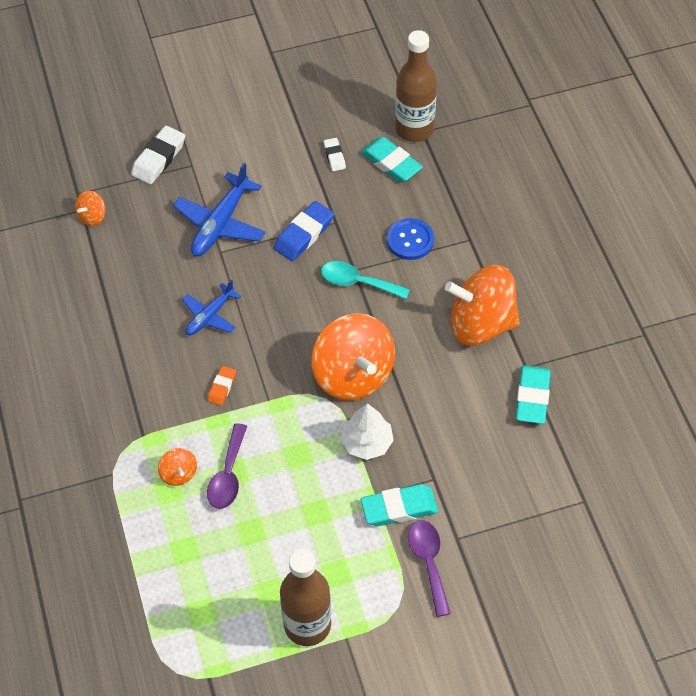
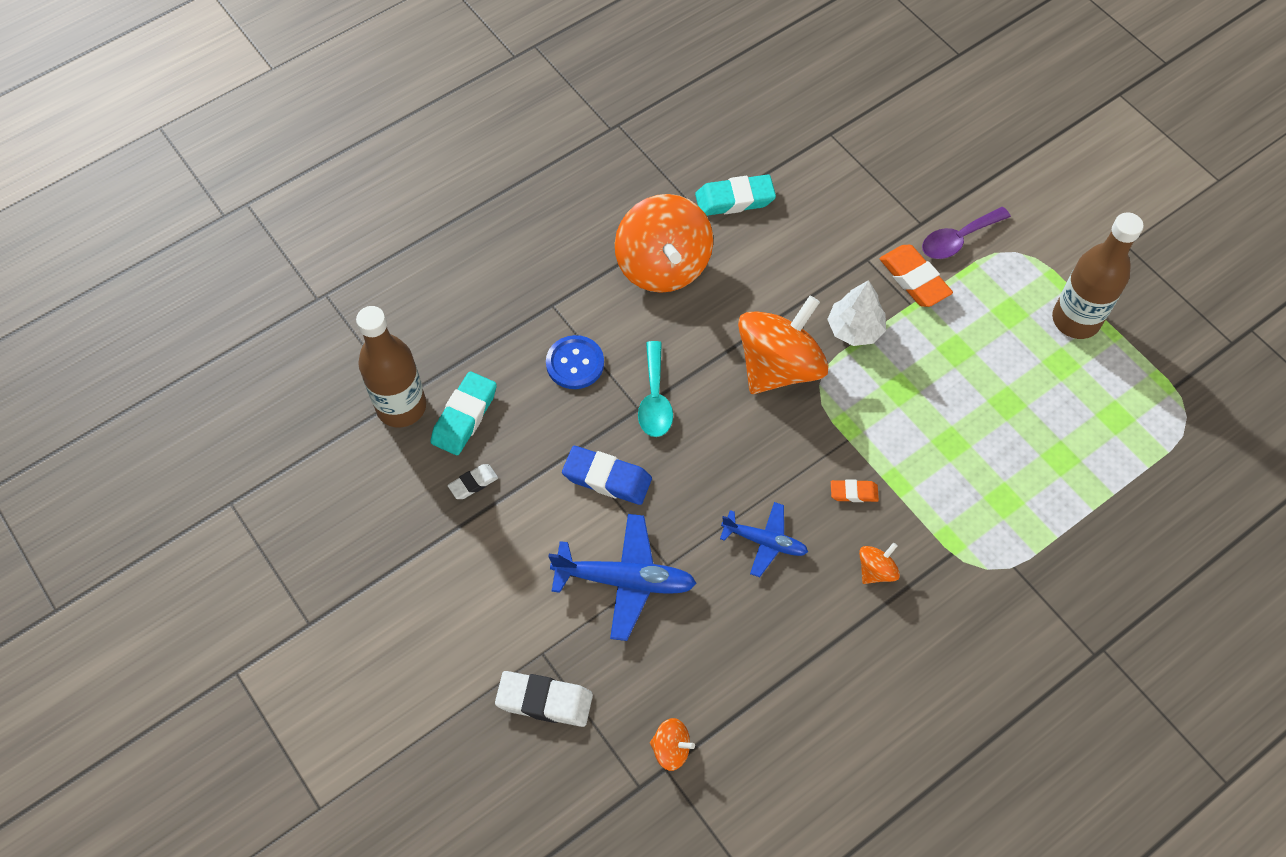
camera: 110 degrees left, 5 degrees up
(179, 474) = (979, 497): orange spinning top -> orange spinning top (876, 570)
(228, 475) = (956, 447): purple spoon -> none
(399, 508) = (914, 279): turquoise eraser -> orange eraser

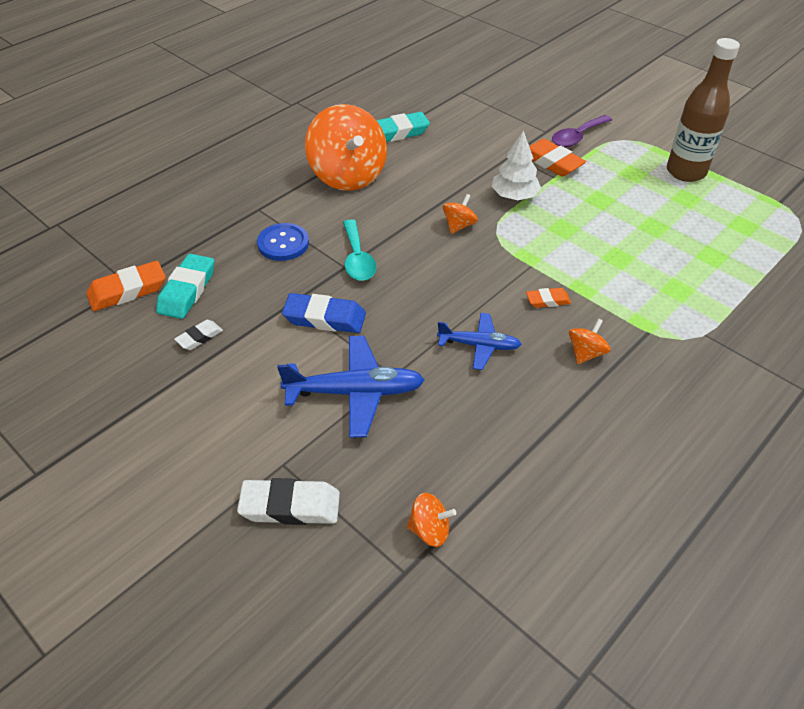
camera: 10 degrees left, 15 degrees down
(401, 407) = (128, 291): brown bottle -> orange eraser
(779, 366) = (459, 225): orange spinning top -> orange spinning top, size x0.43

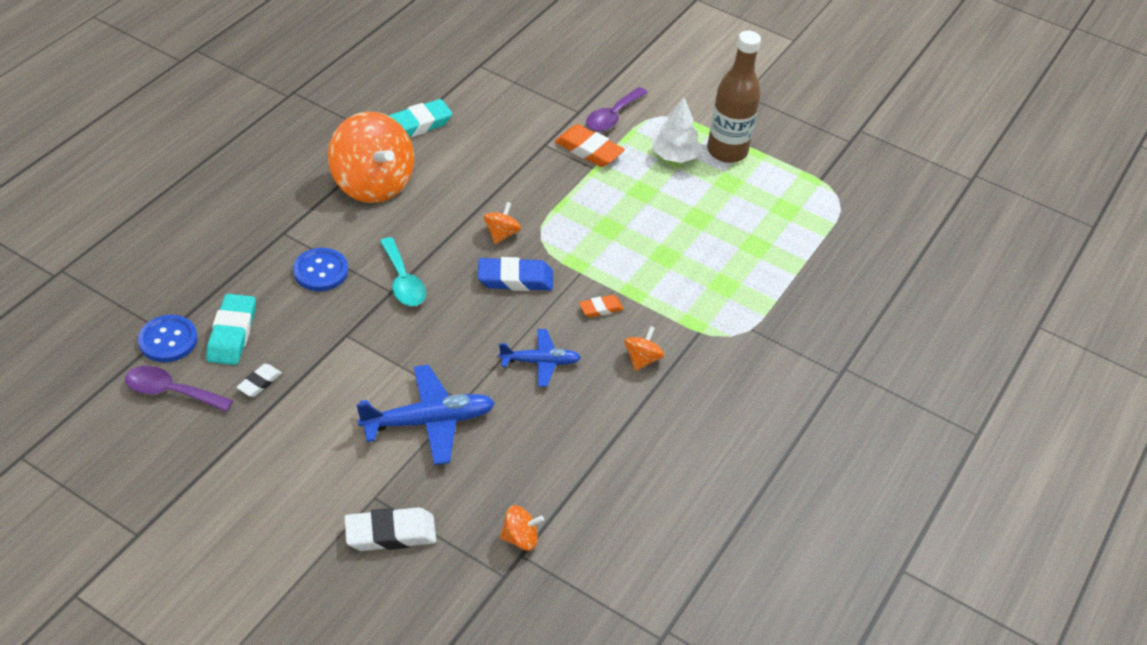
camera: 15 degrees left, 0 degrees up
(115, 337) = (171, 391): none -> purple spoon
(128, 291) = (168, 340): orange eraser -> blue button
(325, 318) = (383, 349): blue eraser -> blue eraser (515, 279)
(514, 196) = (554, 194): white tree -> white tree (674, 156)

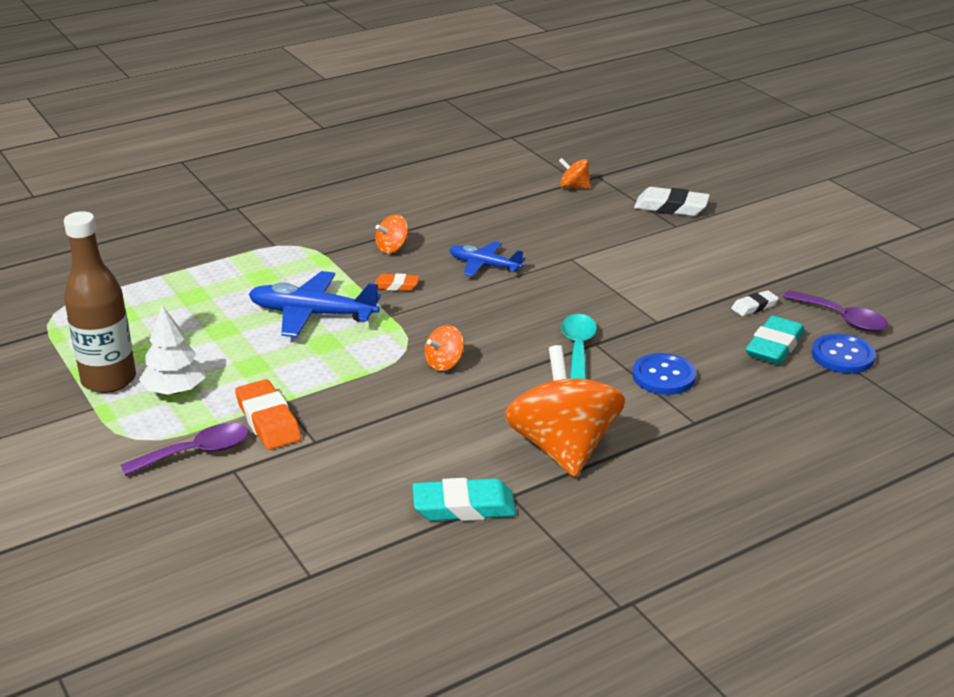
camera: 150 degrees left, 15 degrees down
(428, 421) = (609, 253): blue plane -> blue plane (312, 314)
(515, 279) = (460, 324): blue eraser -> none

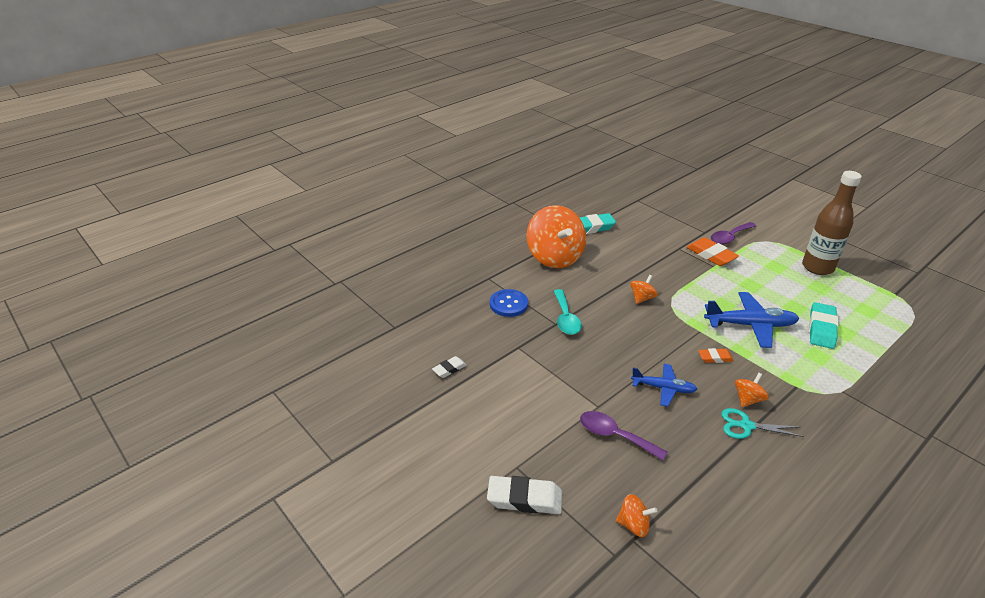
camera: 170 degrees right, 5 degrees up
(175, 390) = (776, 266): white tree -> none
(415, 230) = (746, 426): none -> turquoise scissors
(774, 346) = (438, 334): turquoise eraser -> turquoise eraser (821, 329)
(842, 318) = (386, 365): purple spoon -> purple spoon (614, 435)
(842, 356) = (394, 332): blue button -> none

